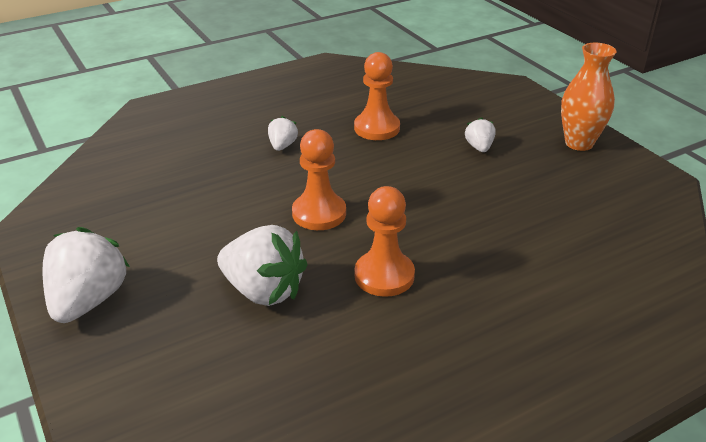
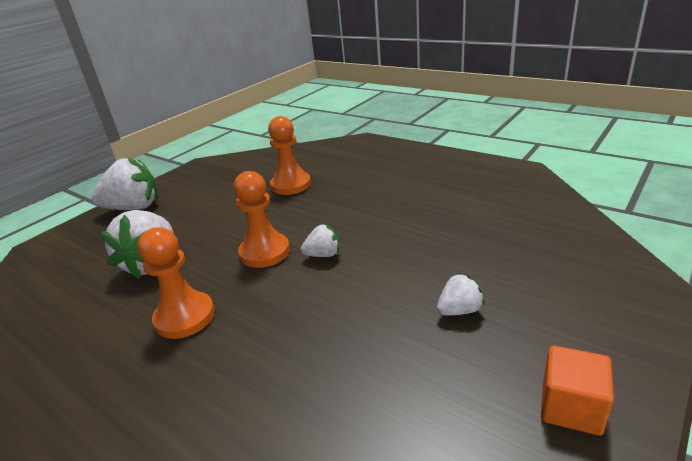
camera: 70 degrees right, 5 degrees down
(282, 146) = (355, 201): white strawberry -> white strawberry (323, 254)
(377, 128) = (430, 233): orange pawn -> orange pawn (291, 185)
(579, 143) = (571, 407): orange vase -> orange cube

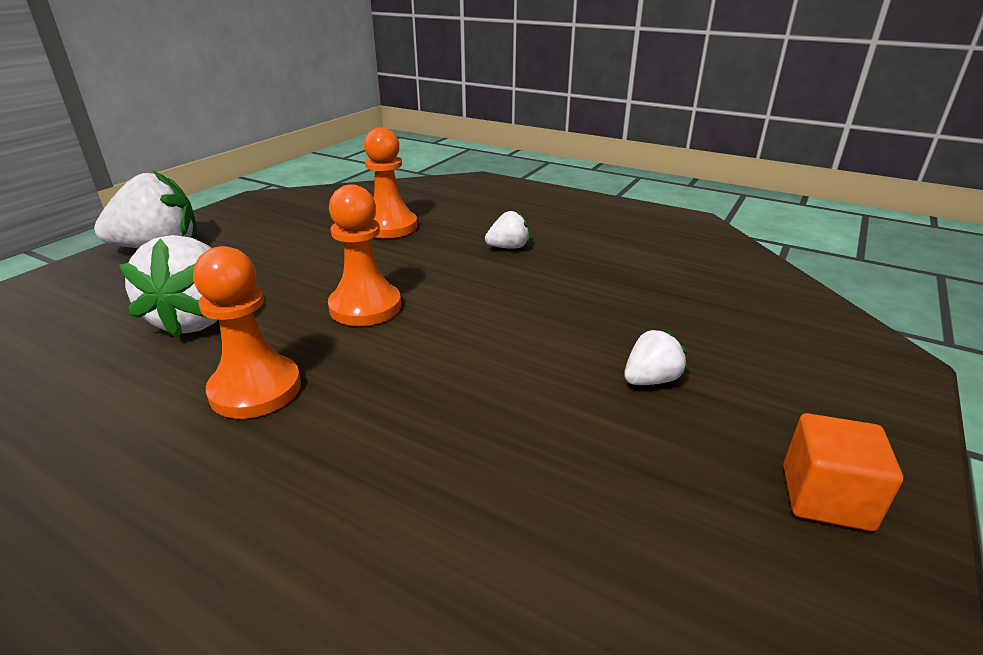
camera: 10 degrees left, 0 degrees up
(323, 254) = (450, 311): white strawberry -> white strawberry (508, 247)

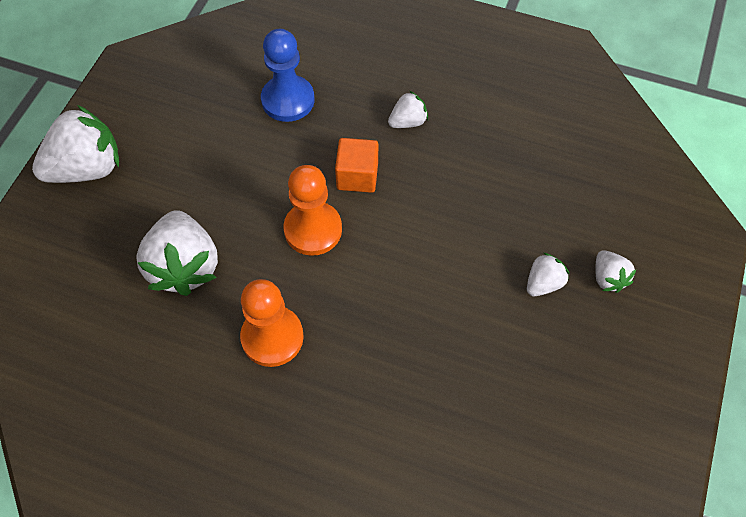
camera: 10 degrees left, 30 degrees up
(389, 227) = (288, 100): orange pawn -> blue pawn
(747, 385) = (608, 278): none -> white strawberry
(826, 497) = (647, 370): orange cube -> orange cube (357, 176)

